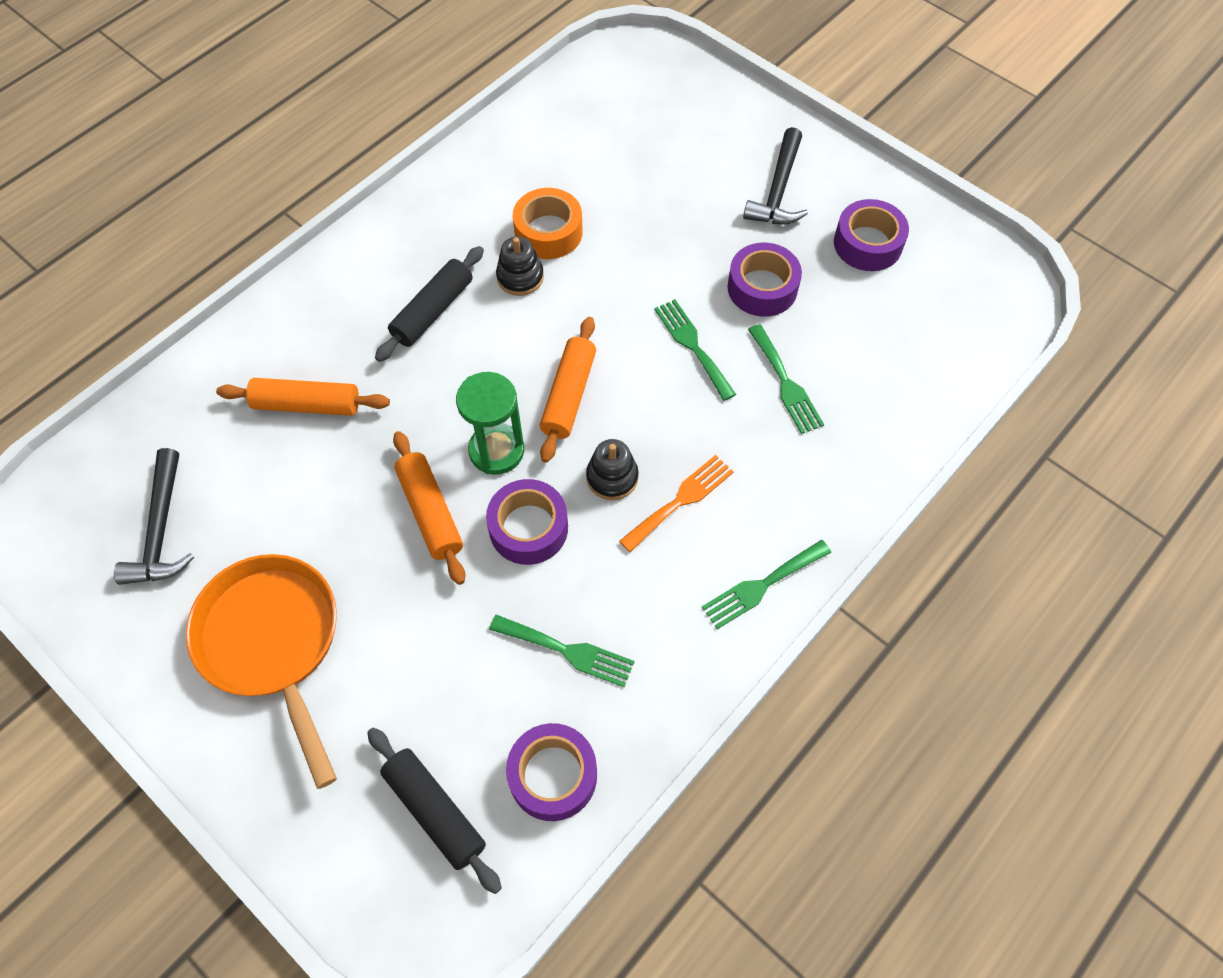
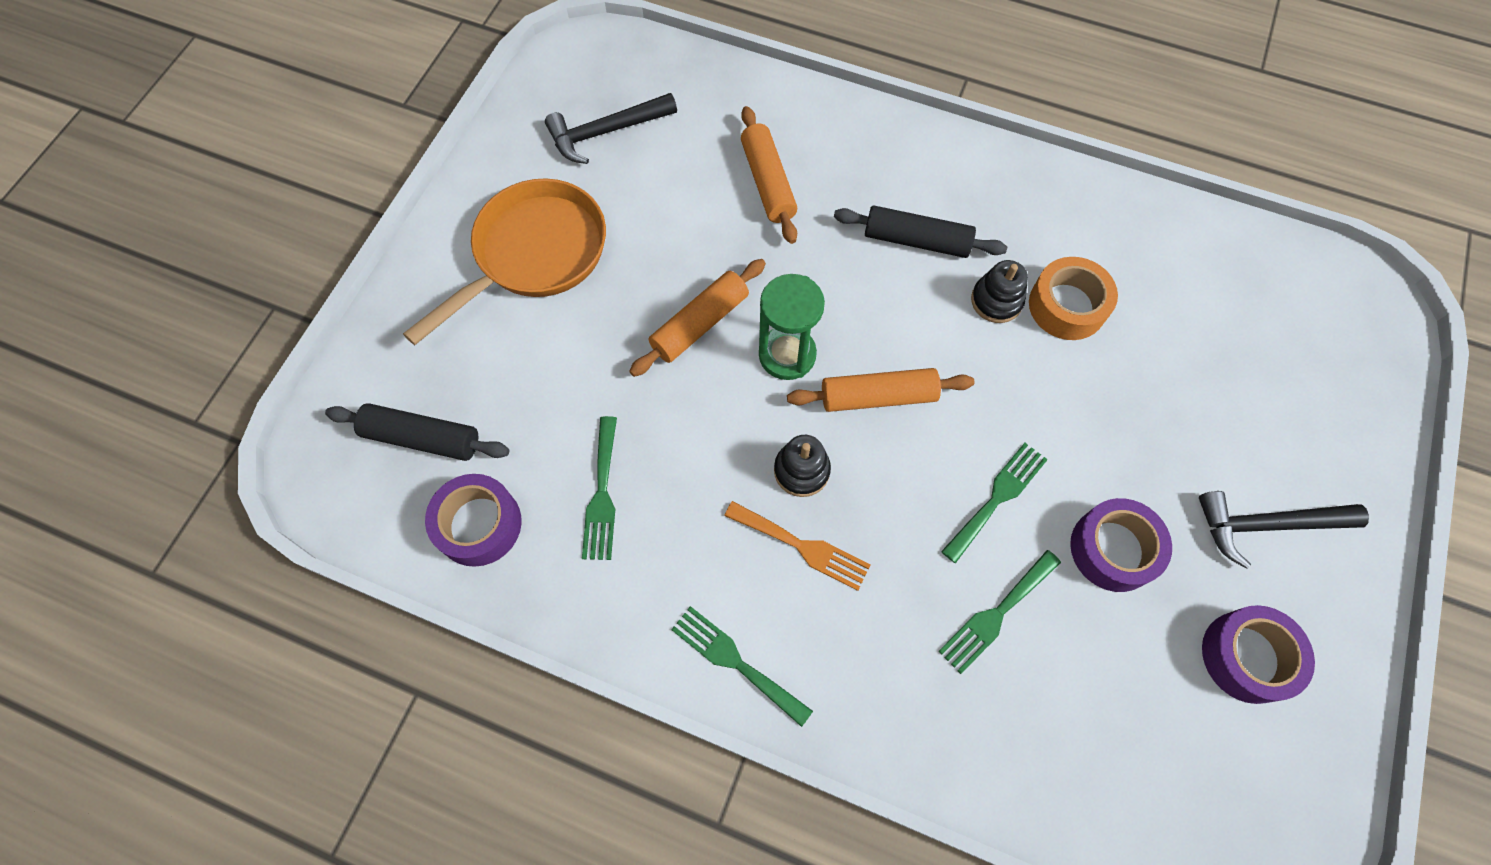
camera: 70 degrees right, 5 degrees up
(435, 811) = (422, 438): black rolling pin -> black rolling pin turned 75 degrees clockwise
(528, 528) = (716, 413): purple tape -> none

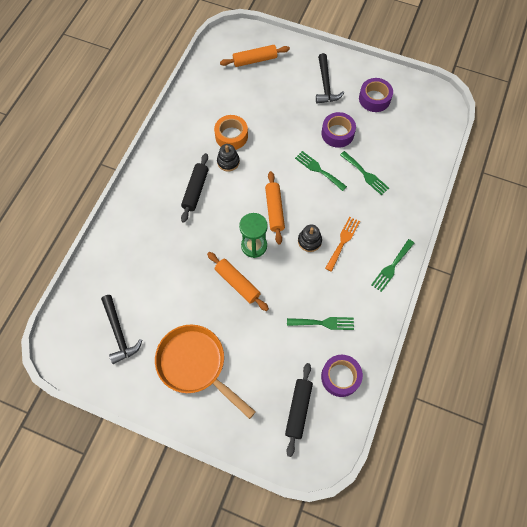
camera: 90 degrees left, 0 degrees up
(767, 182) = (158, 253): orange rolling pin -> orange rolling pin (255, 60)

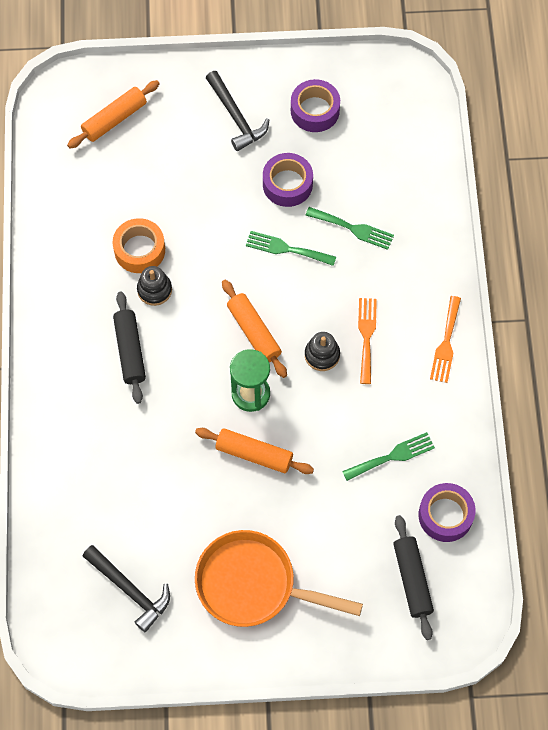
camera: 25 degrees left, 0 degrees up
(392, 267) = (446, 343): green fork -> orange fork

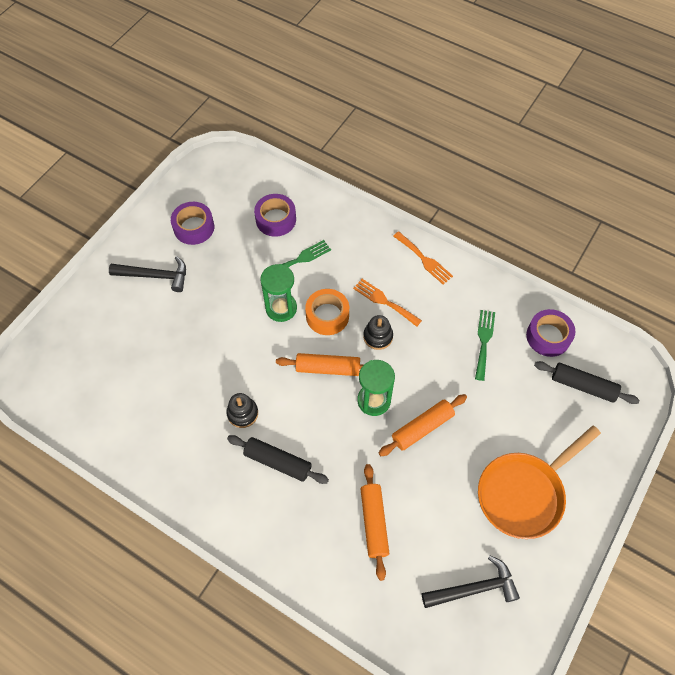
camera: 55 degrees left, 5 degrees down
(114, 119) = (84, 354): orange rolling pin -> orange rolling pin (374, 522)
(139, 250) = (202, 403): orange tape -> orange tape (327, 316)
(286, 249) = (281, 308): green fork -> green hourglass
(287, 184) = (233, 277): purple tape -> purple tape (276, 219)

